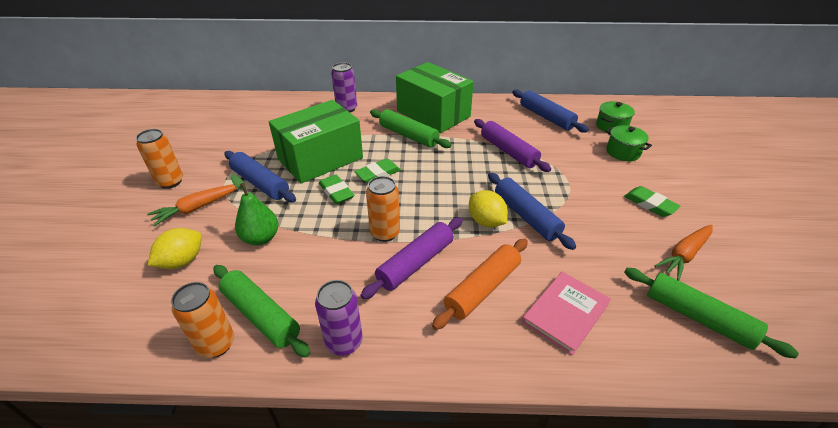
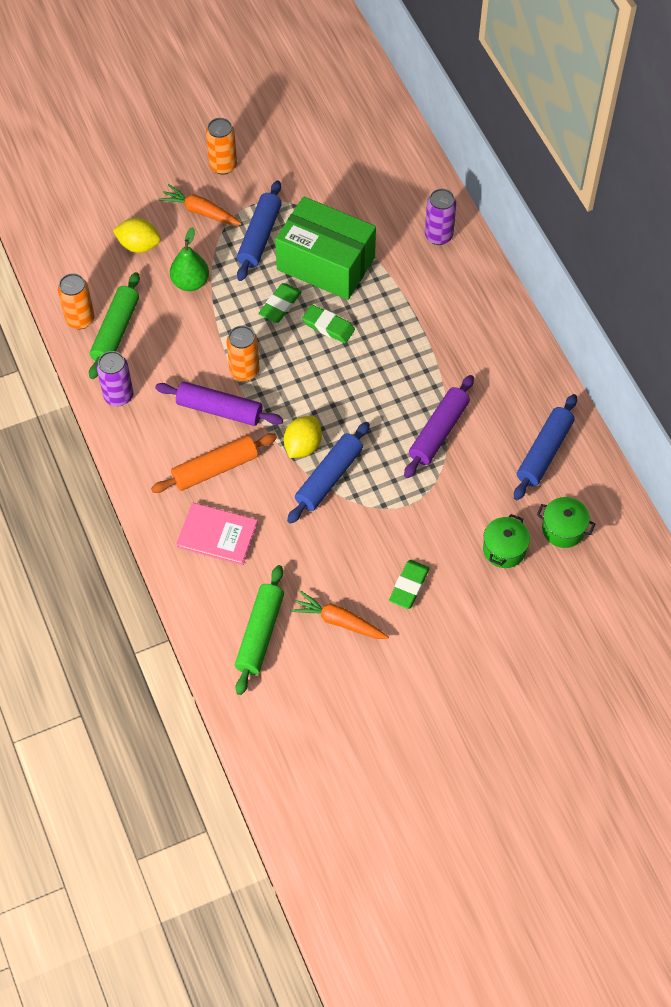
camera: 65 degrees right, 20 degrees up
(408, 135) = (415, 323): green rolling pin -> none
(433, 114) = (479, 328): green box -> none
(482, 288) = (215, 469): orange rolling pin -> orange rolling pin turned 45 degrees counterclockwise

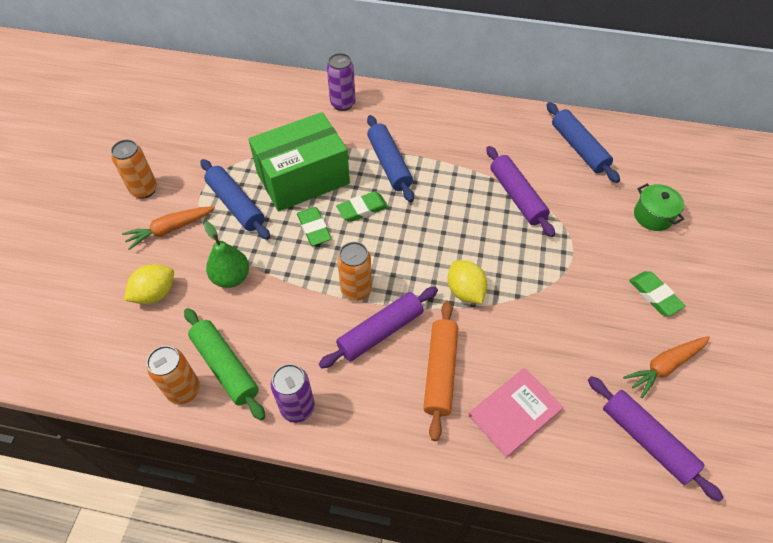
camera: 55 degrees left, 5 degrees down
(260, 634) = (646, 440): green rolling pin -> purple rolling pin
(329, 477) = (510, 290): blue rolling pin -> blue rolling pin (389, 164)
(563, 529) = (654, 173): green pot -> none

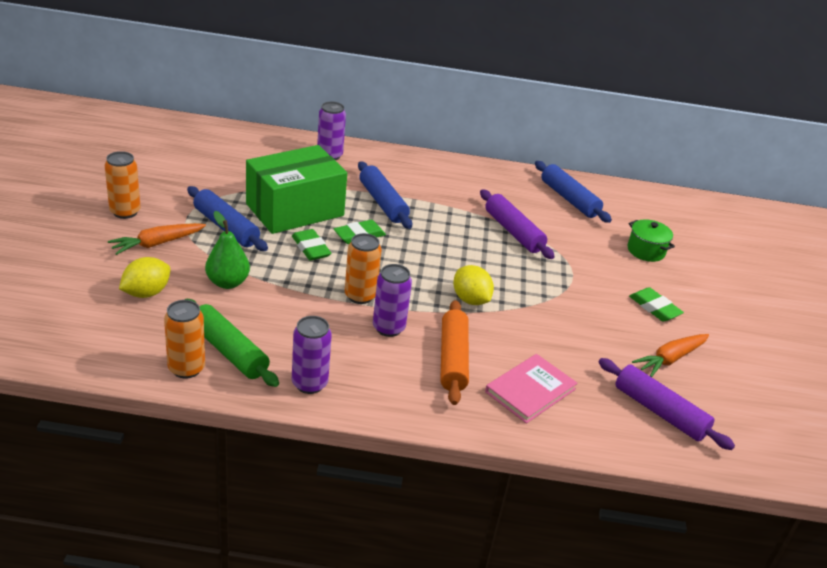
camera: 10 degrees left, 20 degrees down
(380, 332) = (388, 328): purple rolling pin -> purple can

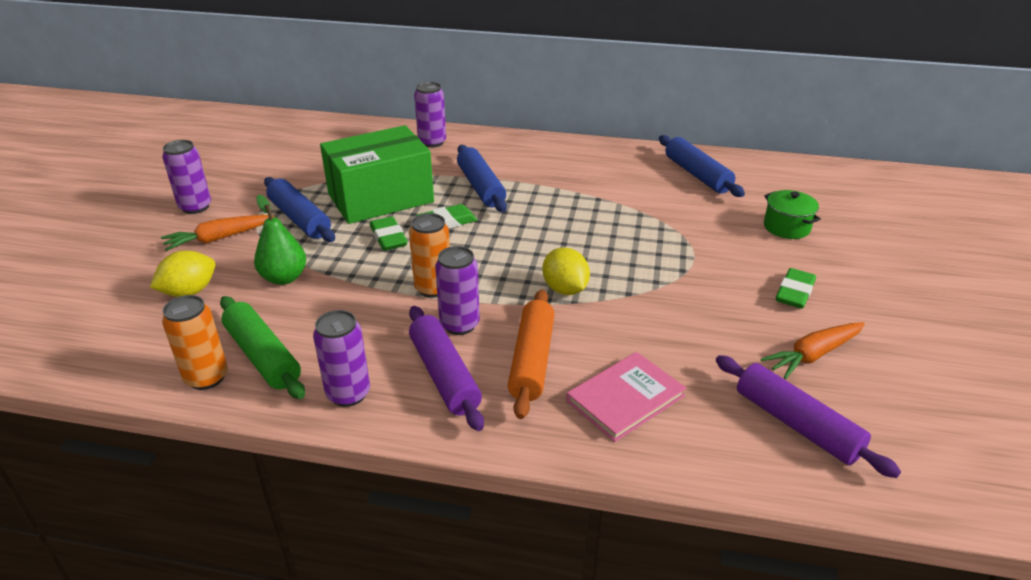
camera: 10 degrees right, 0 degrees up
(125, 212) = (195, 207): orange can -> purple can
(513, 232) = (627, 212): purple rolling pin -> purple rolling pin (444, 375)
(654, 308) = (794, 292): green eraser -> green eraser turned 60 degrees clockwise

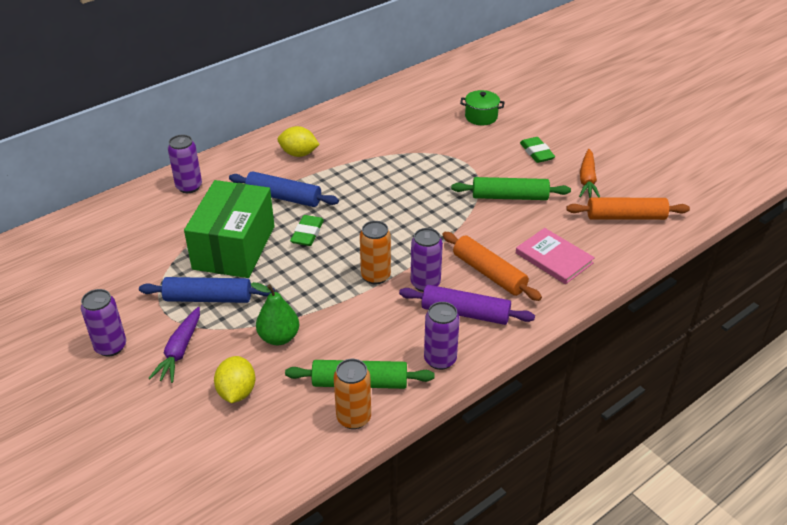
camera: 50 degrees left, 5 degrees up
(219, 238) = (180, 351): orange carrot -> purple carrot
(388, 237) = (292, 267): green eraser -> none
(565, 289) = (440, 226): yellow lemon -> yellow lemon (299, 154)
(625, 398) = (554, 258): pink book -> pink book turned 45 degrees counterclockwise
(684, 311) = (509, 197): none -> green rolling pin
(697, 175) = (390, 110): blue rolling pin -> none
(796, 424) = (626, 217): purple rolling pin -> orange rolling pin

